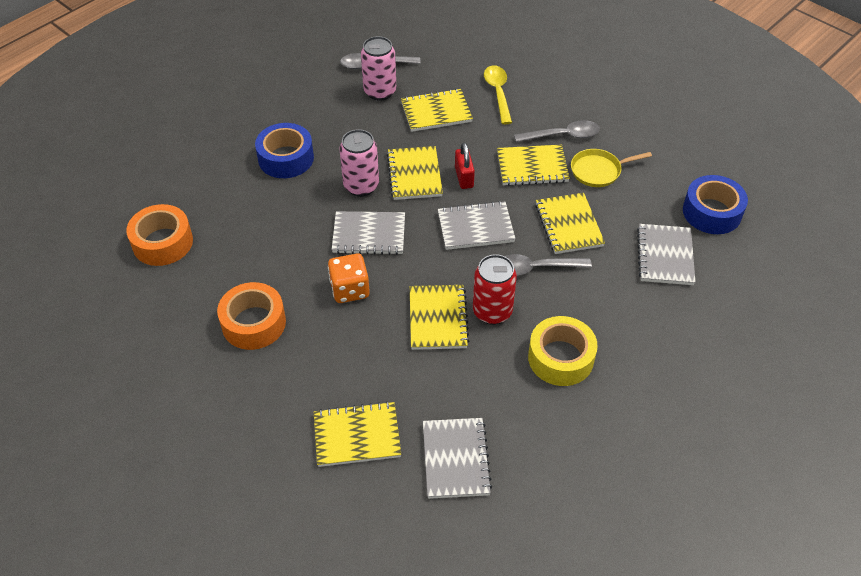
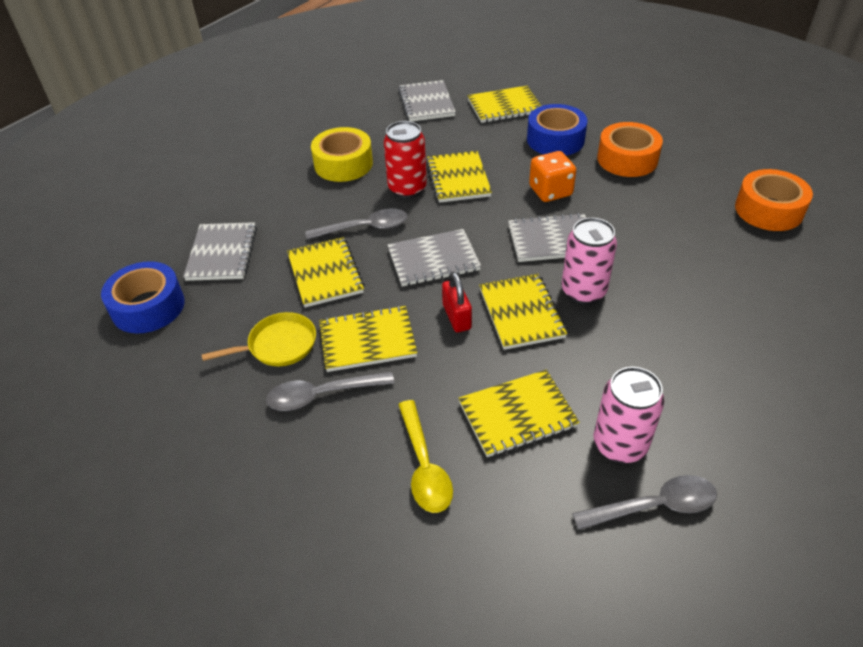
camera: 175 degrees right, 5 degrees down
(286, 158) = (699, 316): blue tape -> blue tape (555, 140)

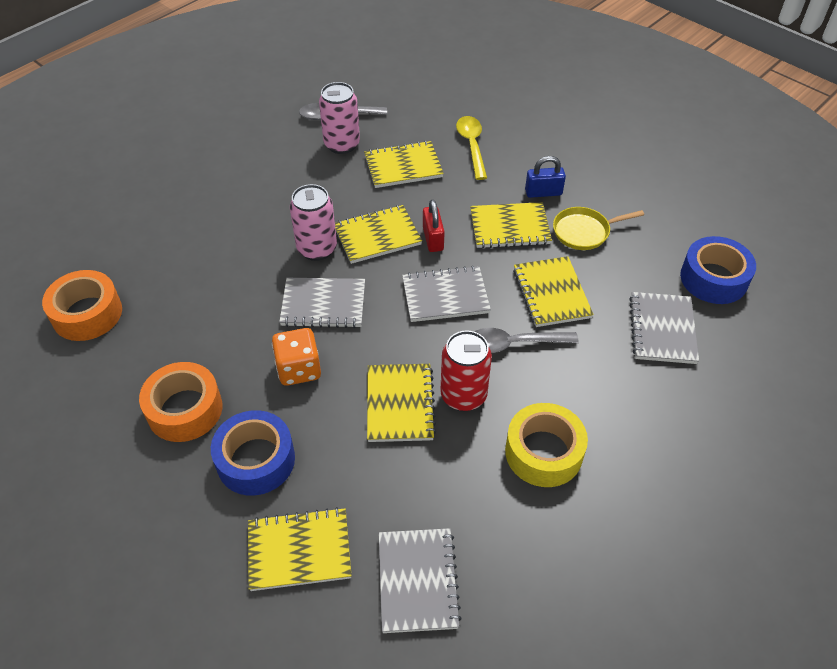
camera: 175 degrees left, 5 degrees up
(322, 395) = (543, 192): grey spoon -> blue padlock
(521, 313) = (377, 236): yellow notebook -> yellow notebook turned 75 degrees clockwise

